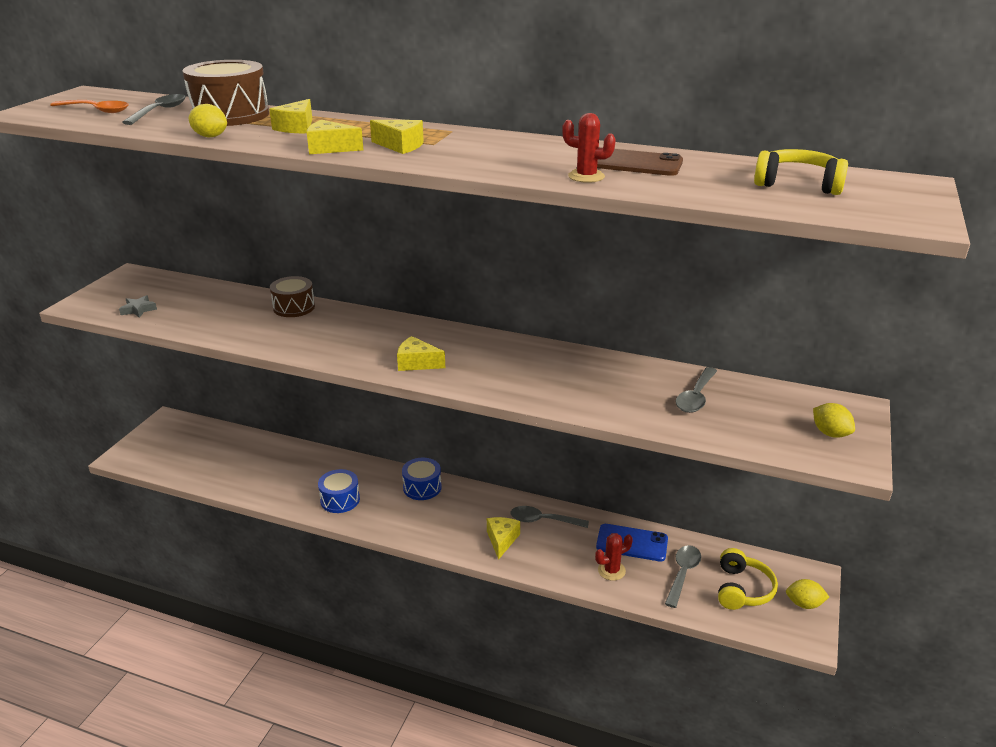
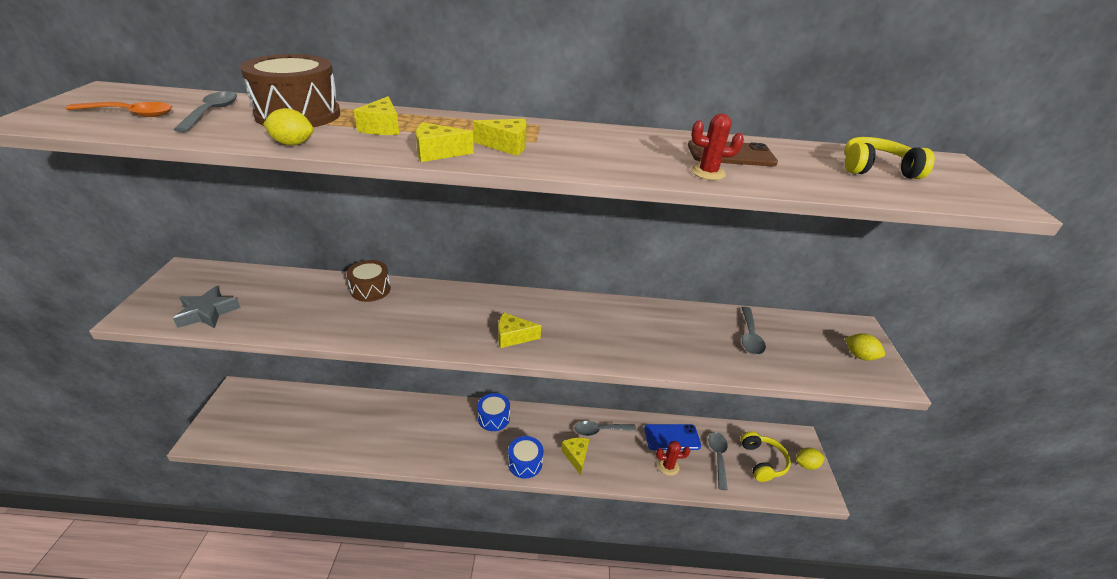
camera: 20 degrees left, 5 degrees up
(138, 309) = (207, 312): grey star -> grey star, size x1.61
(340, 500) = (428, 444): blue drum -> blue drum (525, 463)
(611, 570) = (668, 466): red cactus -> red cactus turned 45 degrees clockwise

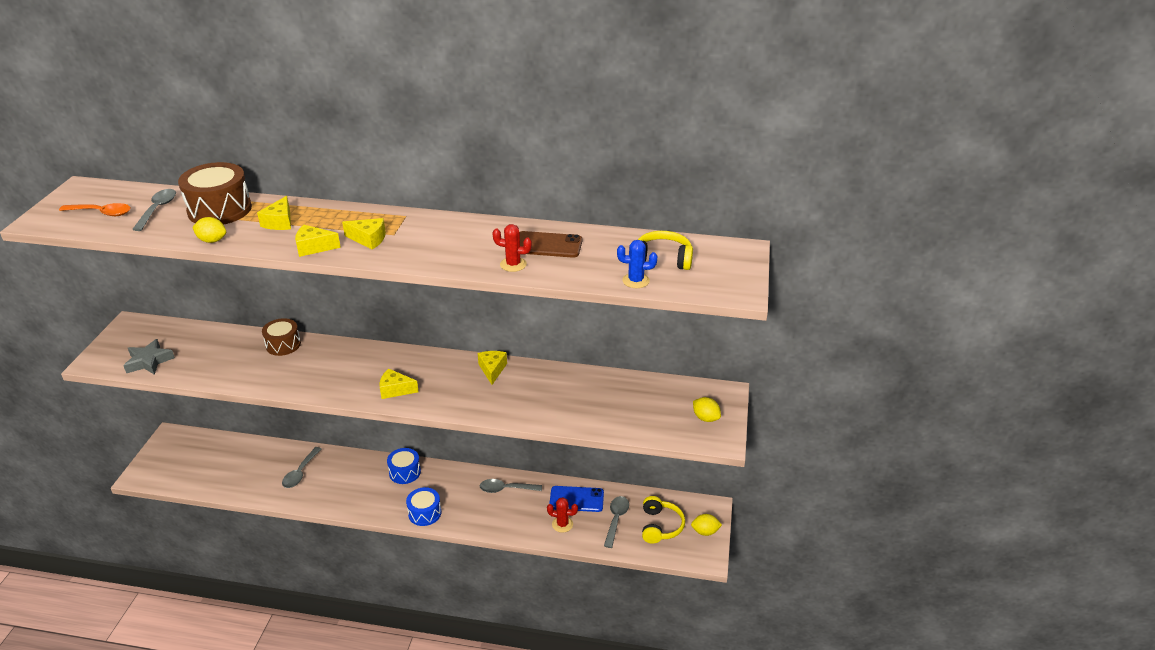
camera: 10 degrees right, 0 degrees up
(576, 456) = (475, 510): yellow cheese -> yellow cheese (492, 370)
(749, 336) = (610, 397): grey spoon -> grey spoon (300, 472)
(872, 190) = (636, 281): none -> blue cactus

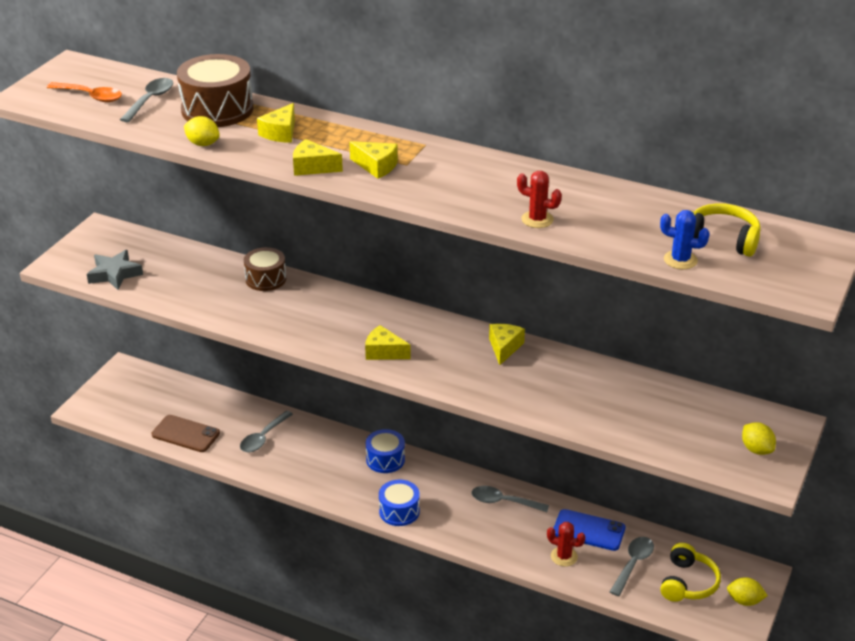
camera: 15 degrees right, 0 degrees up
(547, 245) = (585, 202): brown phone -> brown phone (185, 434)

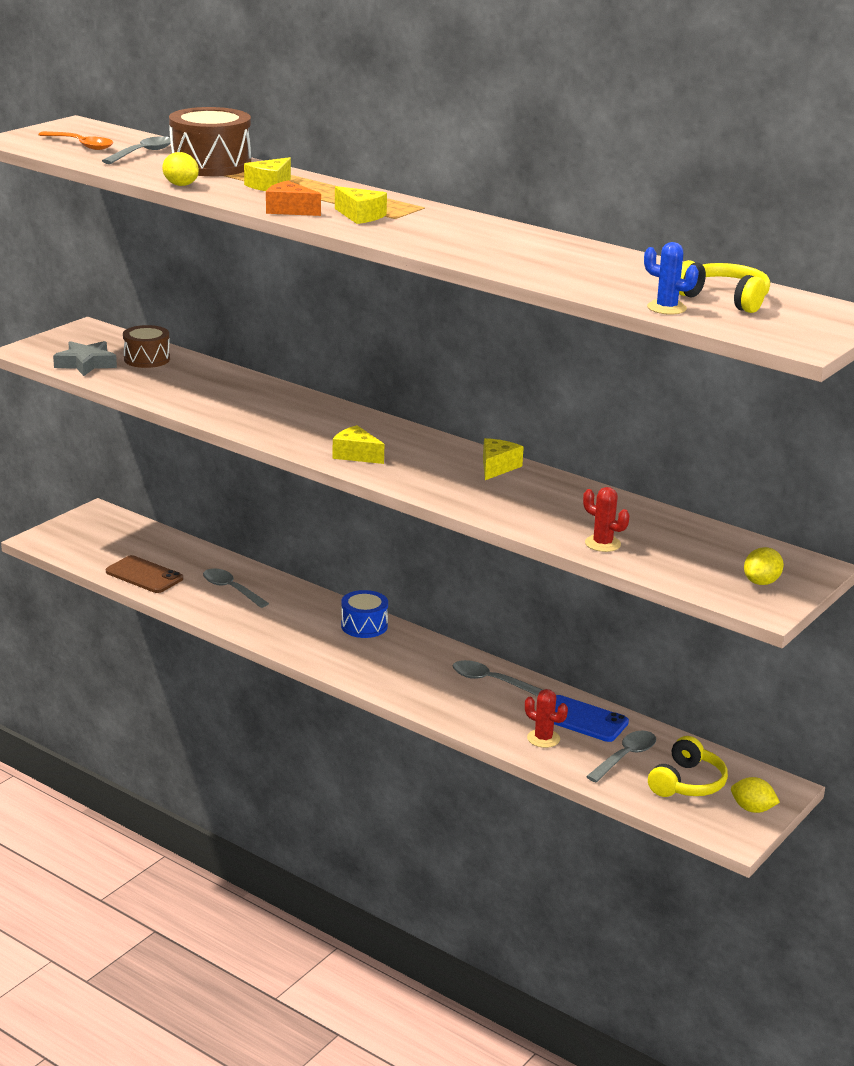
camera: 10 degrees right, 10 degrees down
(263, 437) = (231, 589): grey spoon -> grey spoon turned 90 degrees clockwise
(266, 279) = (250, 385): brown drum -> brown drum (147, 359)
(312, 167) = (289, 210): yellow cheese -> orange cheese
(399, 511) = (362, 672): blue drum -> none
(537, 219) = (518, 266): red cactus -> red cactus (602, 544)
(756, 449) = (761, 582): yellow lemon -> yellow lemon turned 60 degrees clockwise

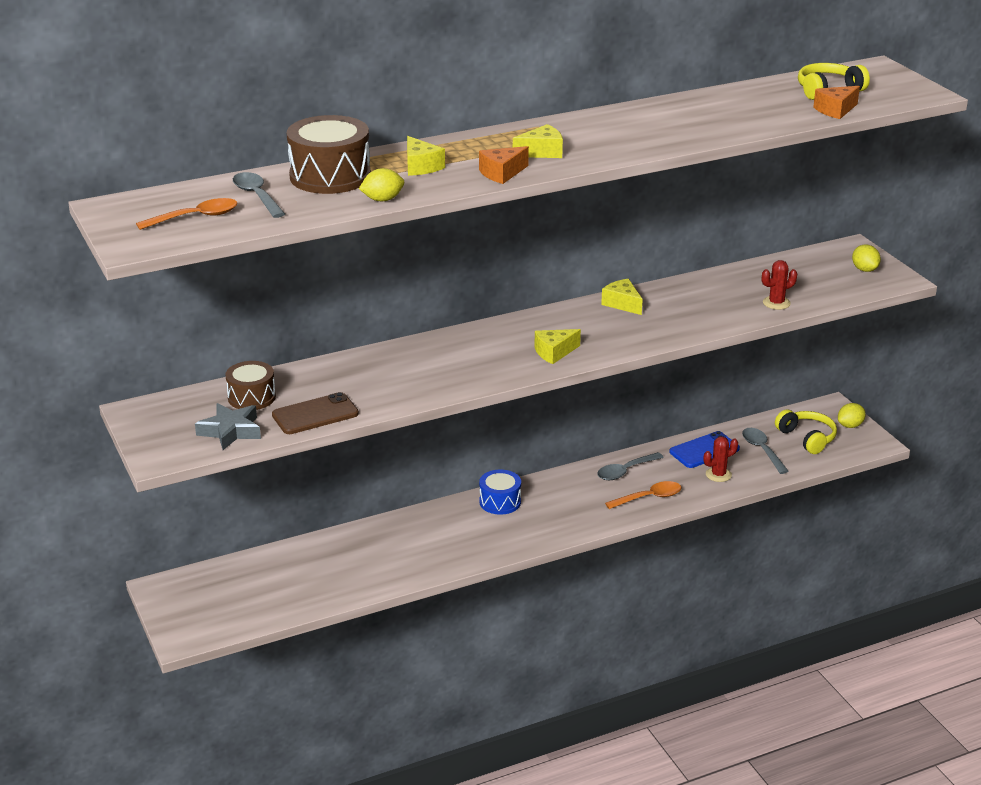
camera: 60 degrees left, 5 degrees up
(144, 575) = (314, 592): brown phone -> brown phone (315, 414)
(231, 589) = (382, 551): grey spoon -> none
(454, 705) = (649, 498): none -> orange spoon
(666, 308) = (835, 110): blue cactus -> orange cheese

